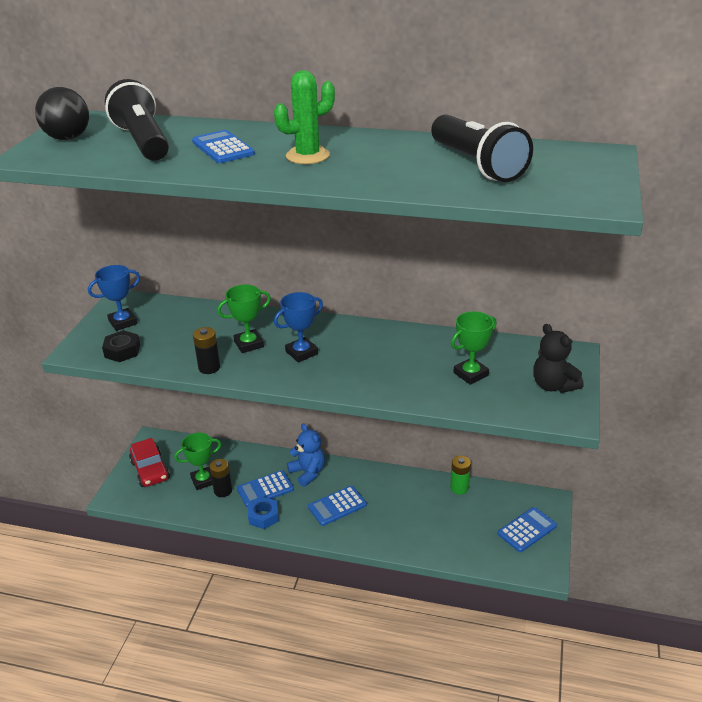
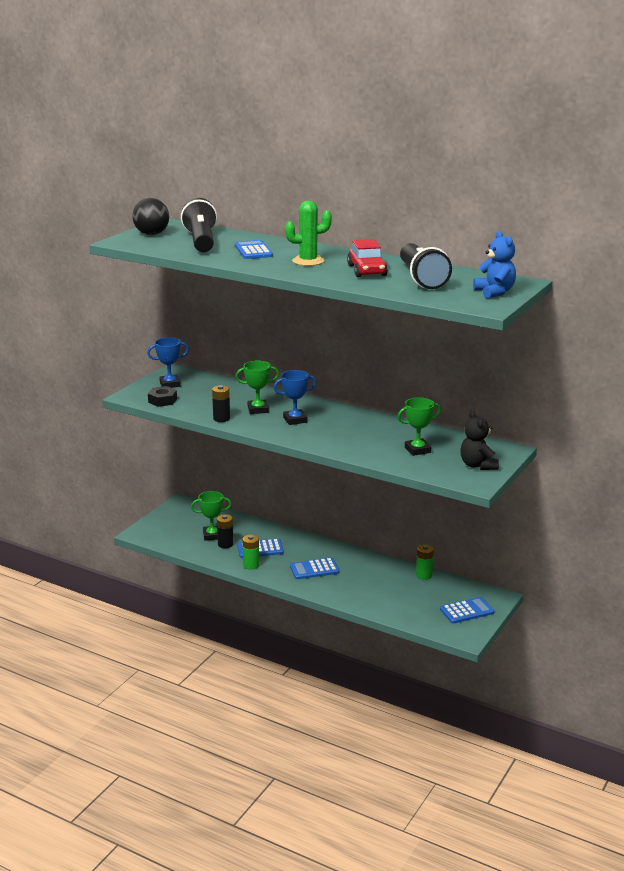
camera: 15 degrees right, 10 degrees down
(150, 470) = (172, 522): red car -> red car (367, 270)
(263, 516) = (251, 565): blue nut -> green battery
(308, 472) = (300, 544): blue teddy bear -> blue teddy bear (495, 292)

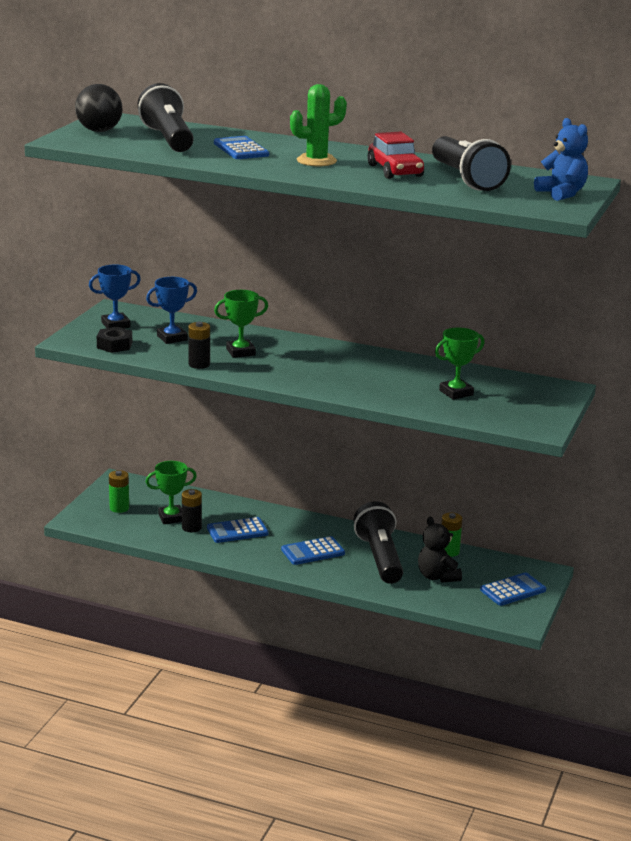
camera: 10 degrees left, 0 degrees up
(251, 565) = (232, 551): green battery -> green battery (119, 508)
(295, 420) = (292, 363): blue trophy -> blue trophy (172, 338)
(366, 577) = (380, 558): none -> black flashlight
(478, 465) = (534, 408): black teddy bear -> black teddy bear (437, 576)

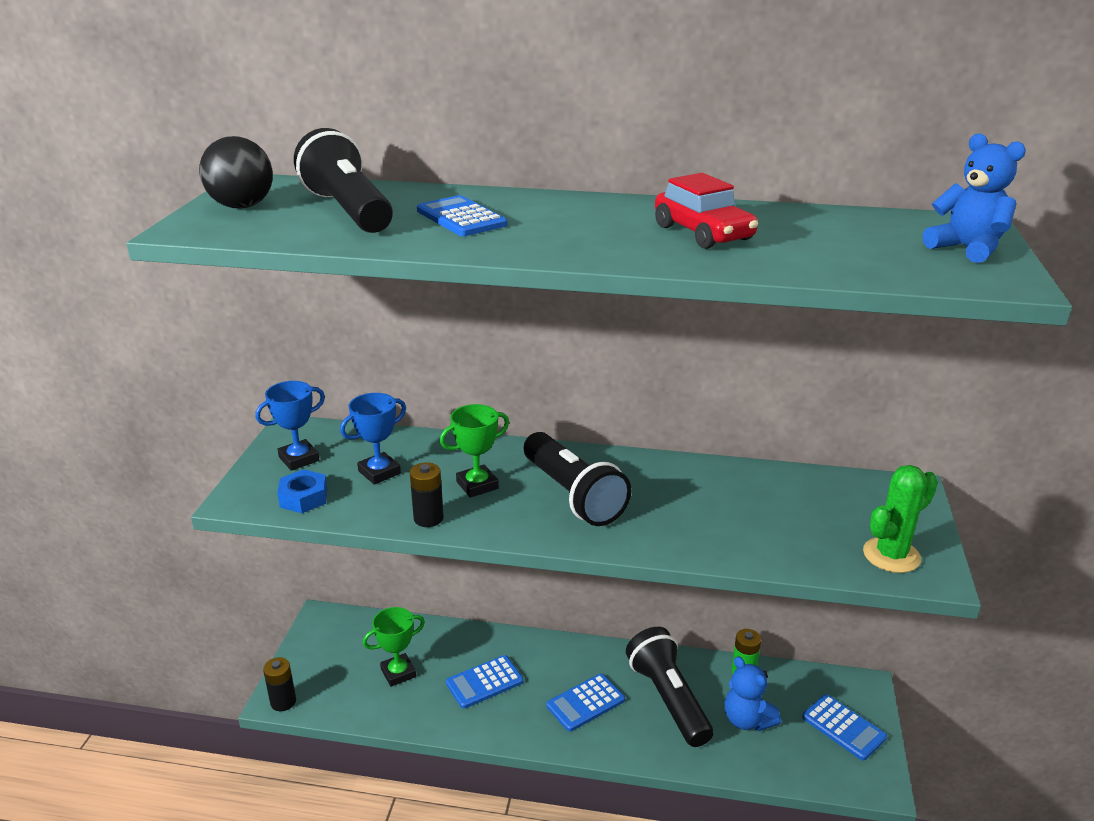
camera: 10 degrees left, 5 degrees up
(114, 345) = (303, 498): black nut -> blue nut
(119, 508) = (330, 667): green battery -> none
(191, 527) = (427, 686): black battery -> black battery (283, 702)
(316, 161) = (581, 227): green cactus -> green cactus (891, 555)
(437, 576) = (747, 720): black teddy bear -> blue teddy bear
(456, 393) = (785, 520): green trophy -> none
(466, 179) = (813, 237): black flashlight -> black flashlight (573, 495)
(513, 590) = (843, 727): blue calculator -> blue calculator turned 90 degrees clockwise

